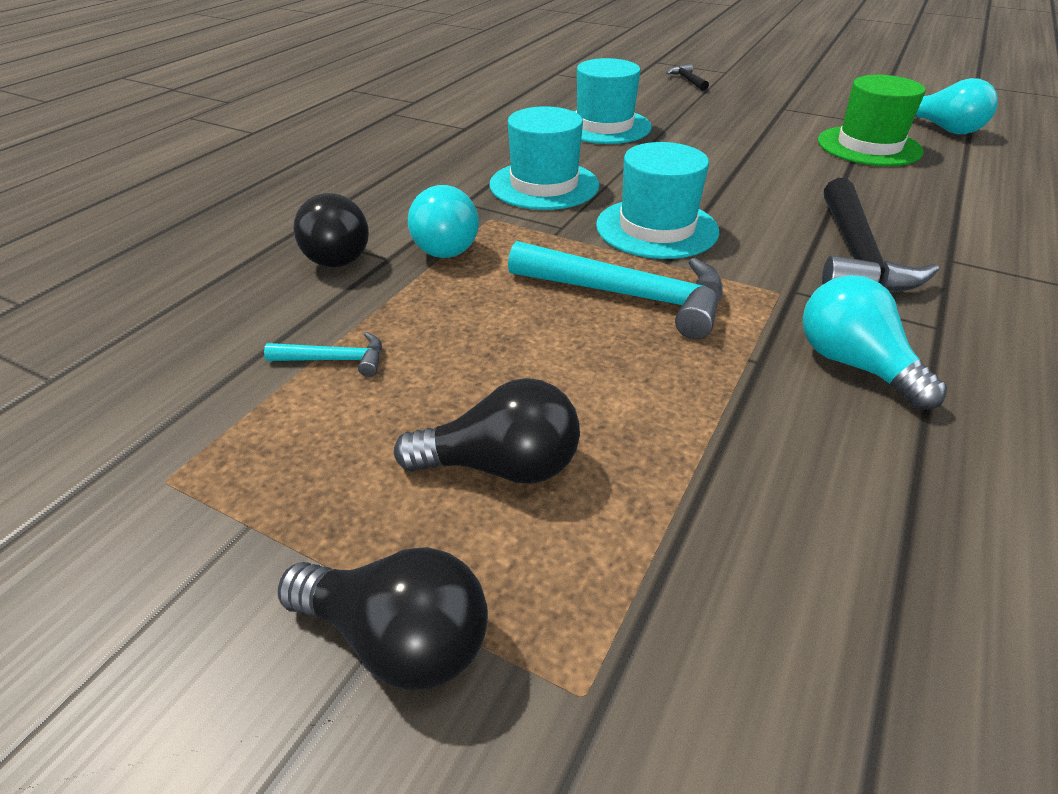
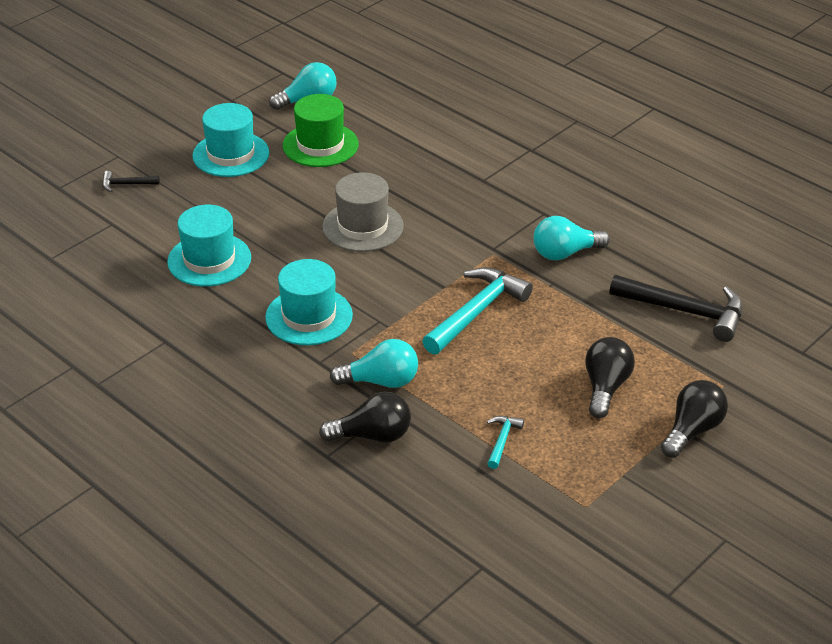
camera: 75 degrees left, 0 degrees up
(657, 228) = (399, 279): turquoise hat -> turquoise hat (231, 154)
(741, 191) = (363, 226): none -> grey hat
(856, 255) = (464, 211): black hammer -> black hammer (684, 311)

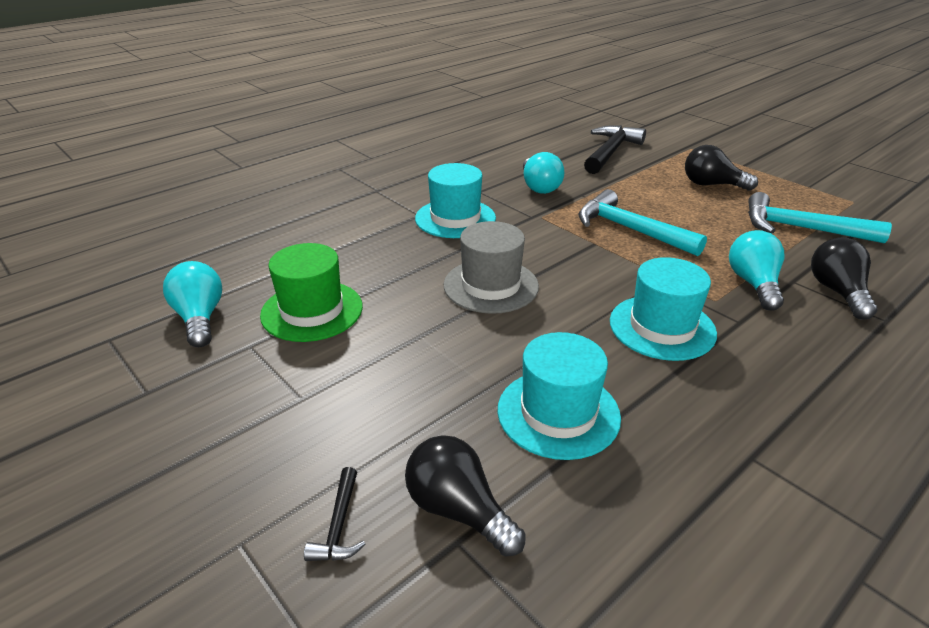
camera: 85 degrees left, 5 degrees down
(231, 154) = (299, 392): turquoise hat -> turquoise hat (455, 218)
(502, 440) = (801, 229): turquoise hammer -> turquoise hammer, size x2.12
(692, 430) = (744, 161): black light bulb -> black light bulb (458, 510)

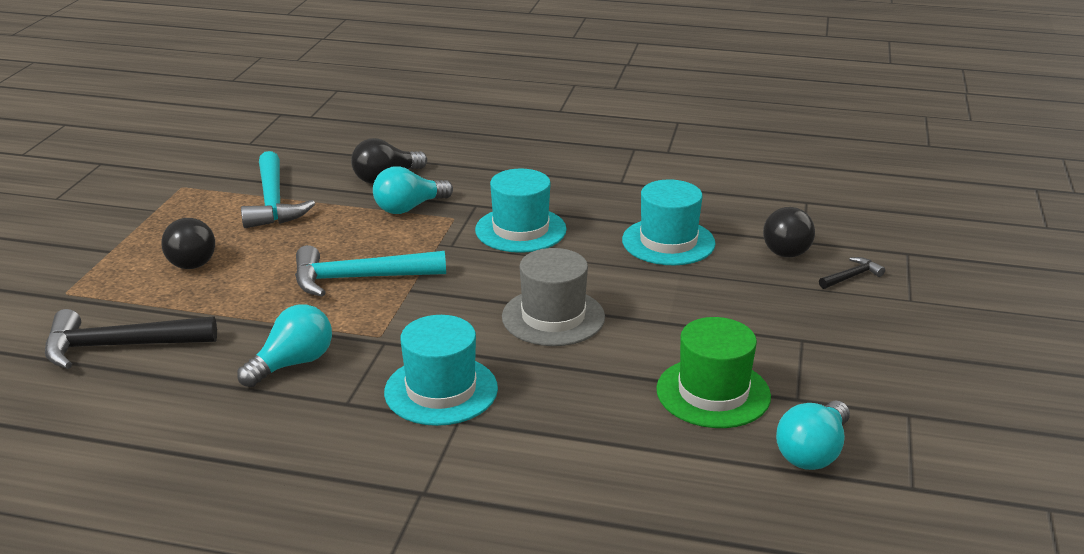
camera: 125 degrees left, 5 degrees down
(630, 230) = (359, 278): turquoise hammer -> turquoise hammer turned 75 degrees clockwise

